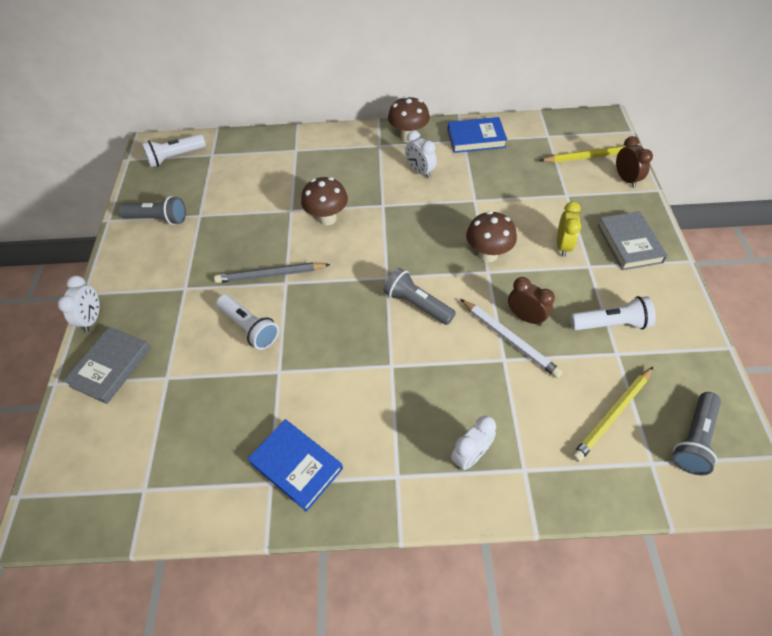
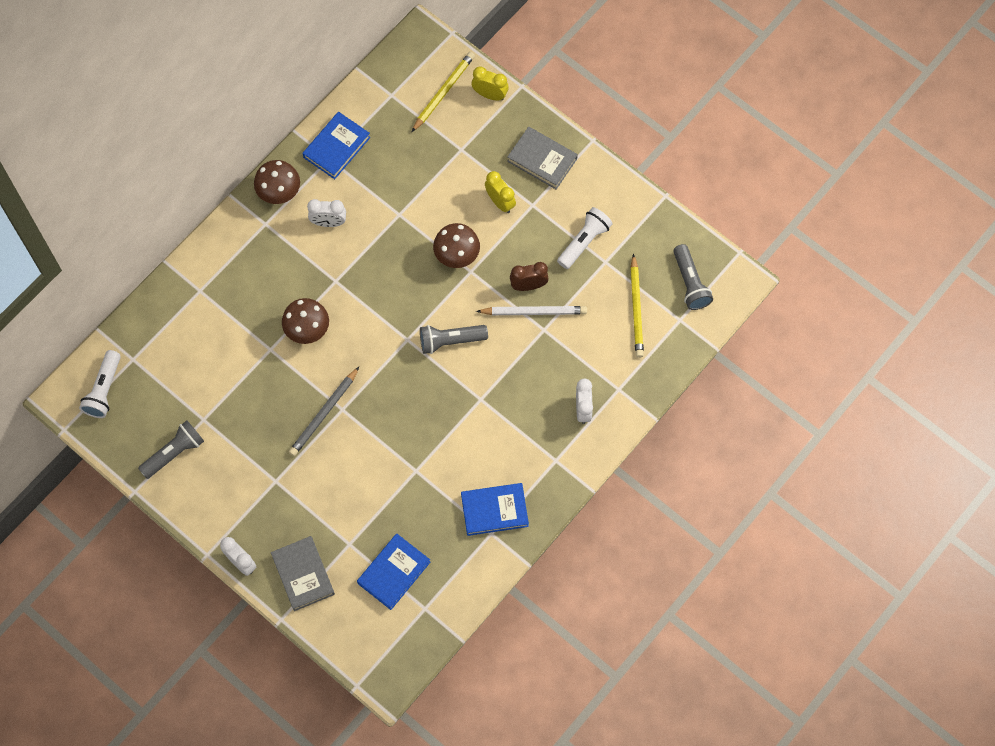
camera: 50 degrees left, 15 degrees up
(163, 433) = (393, 572): none -> blue book
(250, 328) = (360, 462): white flashlight -> none
(626, 179) = (490, 95): brown clock -> yellow clock

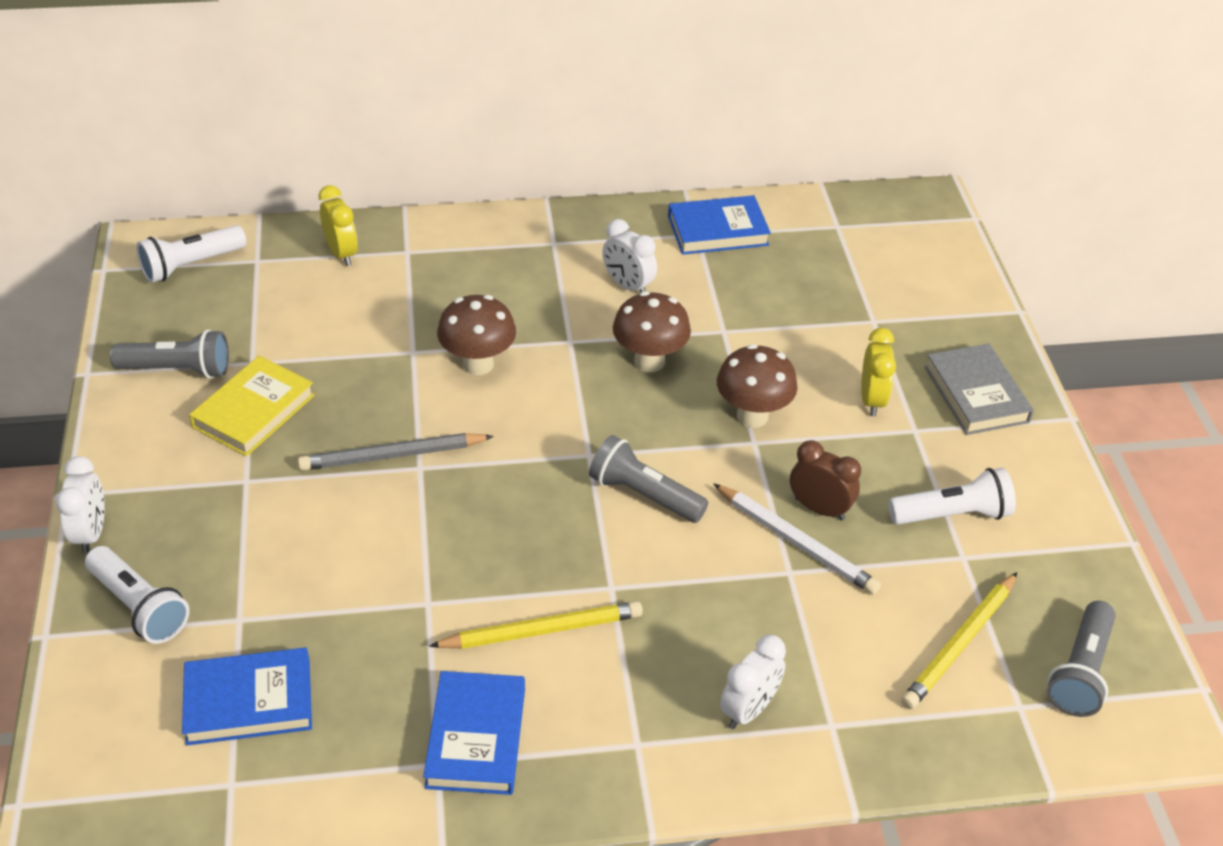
camera: 40 degrees right, 25 degrees down
(236, 444) = (253, 411): none -> yellow book
(279, 194) = (602, 229): brown mushroom -> brown mushroom (649, 361)
(303, 574) = (139, 607): grey book -> white flashlight
(443, 92) = (907, 259): yellow pencil -> yellow pencil (542, 630)
(490, 95) = (967, 295): yellow clock -> yellow clock (341, 254)
(494, 510) = (476, 737): blue book -> blue book turned 60 degrees clockwise

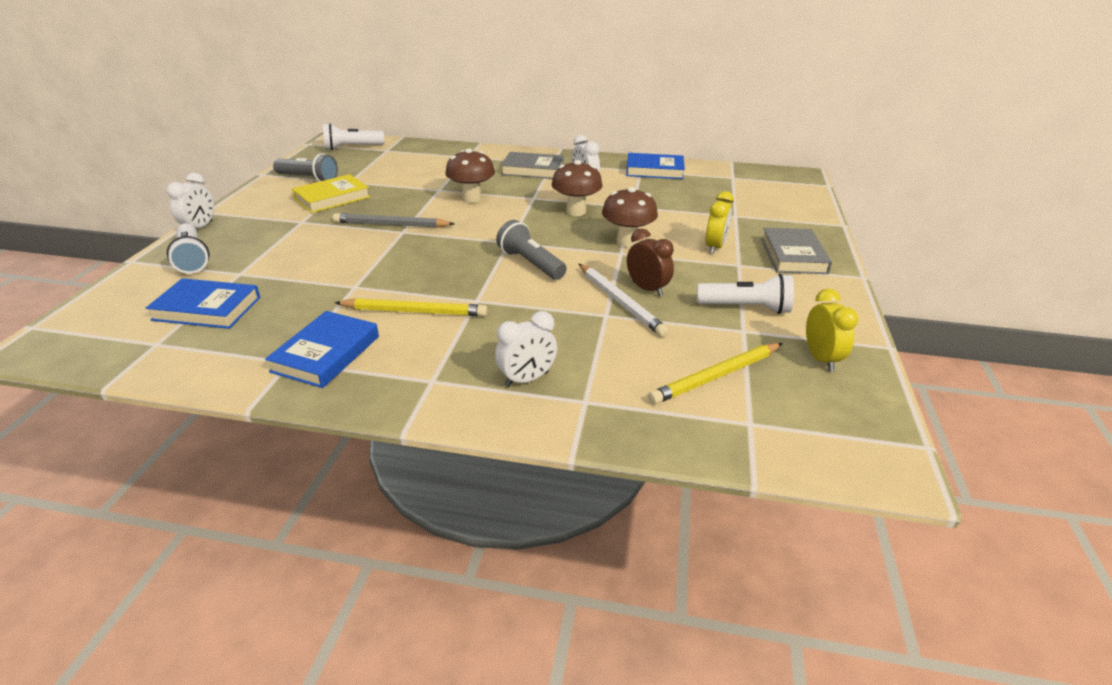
camera: 20 degrees right, 10 degrees down
(341, 254) = (432, 153): yellow clock -> yellow clock (821, 359)
(532, 267) = (533, 170): none -> grey book
(1080, 672) = (813, 413): grey flashlight -> none

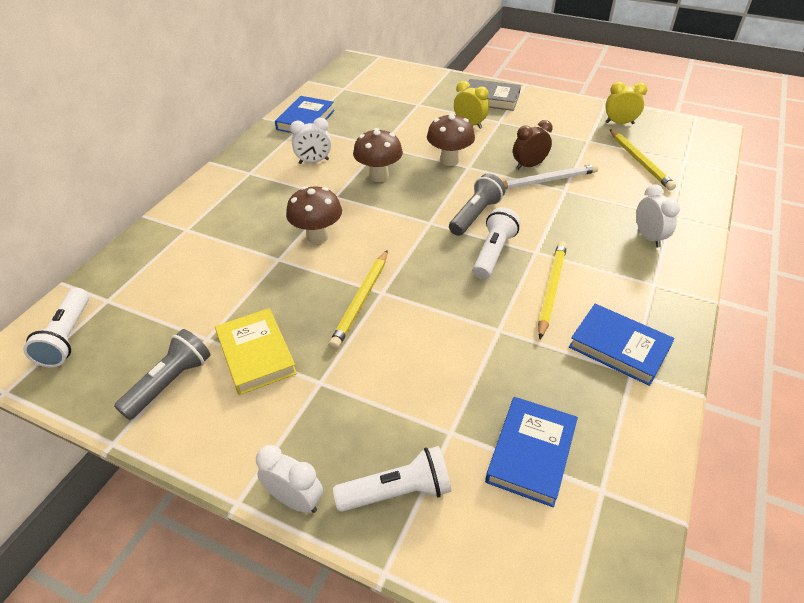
camera: 75 degrees left, 10 degrees up
(391, 225) = (361, 301): grey pencil -> yellow pencil
(530, 263) = (475, 215): grey flashlight -> grey flashlight turned 150 degrees clockwise
(533, 170) = (260, 187): grey book -> none
(746, 308) = (560, 133): white flashlight -> white flashlight (493, 253)

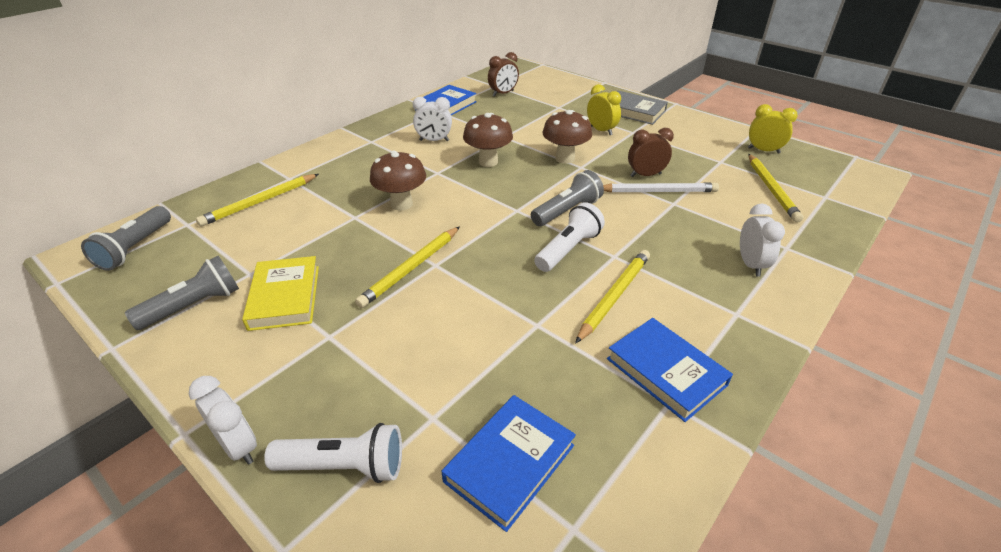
camera: 15 degrees right, 5 degrees down
(67, 337) = (135, 248): white flashlight -> grey flashlight
(171, 261) = (260, 202): none -> yellow pencil
(356, 96) = (503, 93): none -> brown clock

